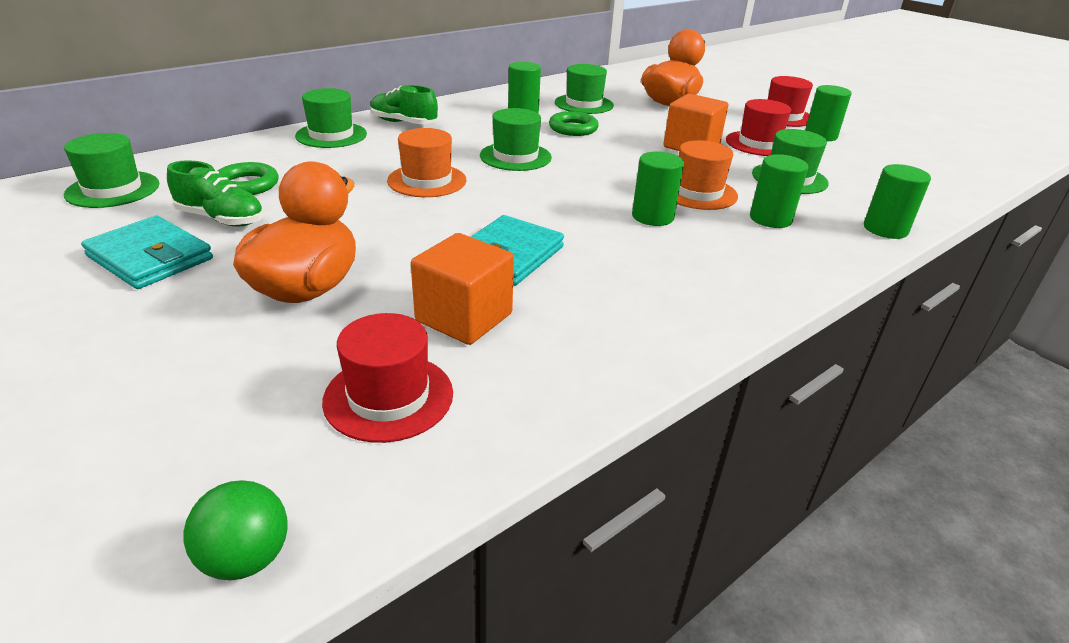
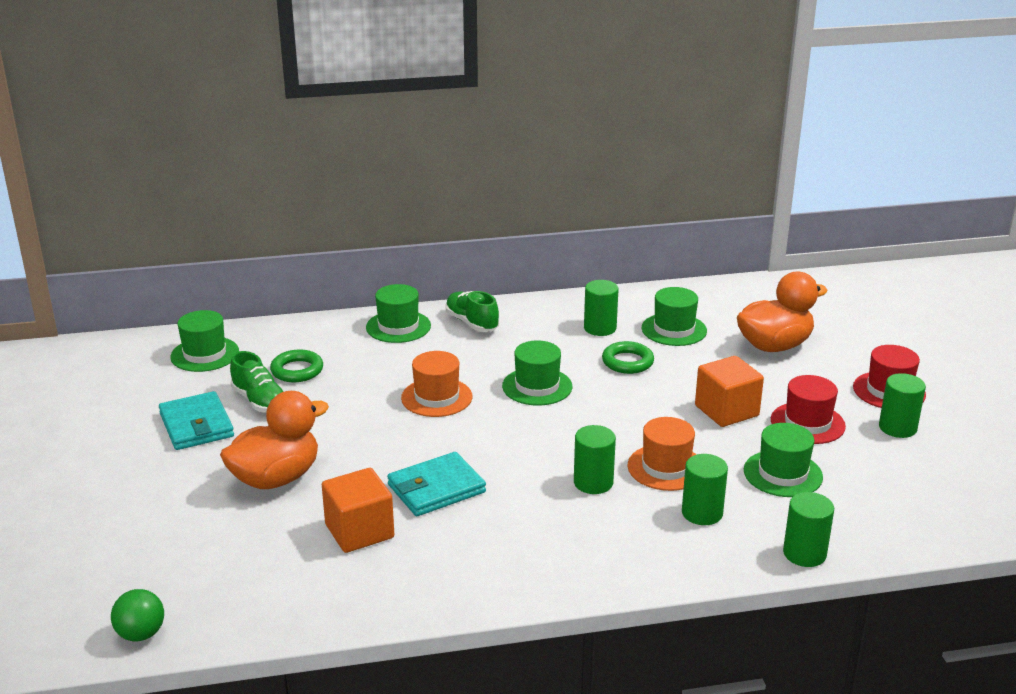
camera: 30 degrees right, 5 degrees down
(388, 397) = (269, 572): red hat -> none

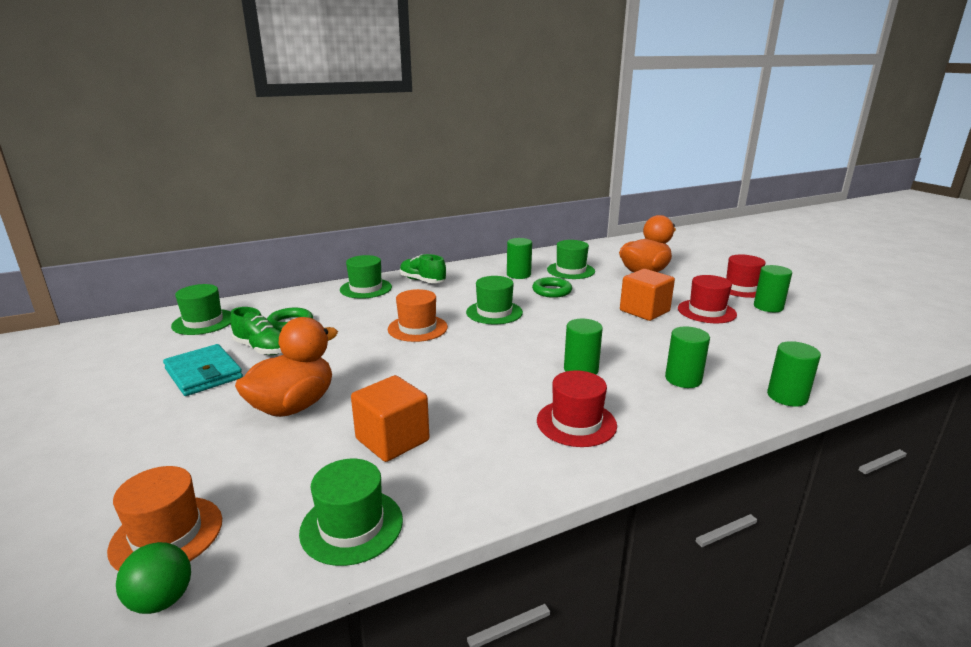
camera: 15 degrees left, 5 degrees down
(436, 488) = (449, 393): turquoise wallet -> none
(549, 544) = (576, 423): none -> red hat
(666, 467) = (630, 352): orange hat -> orange hat (167, 534)
(783, 474) = (719, 344): green hat -> green hat (351, 526)

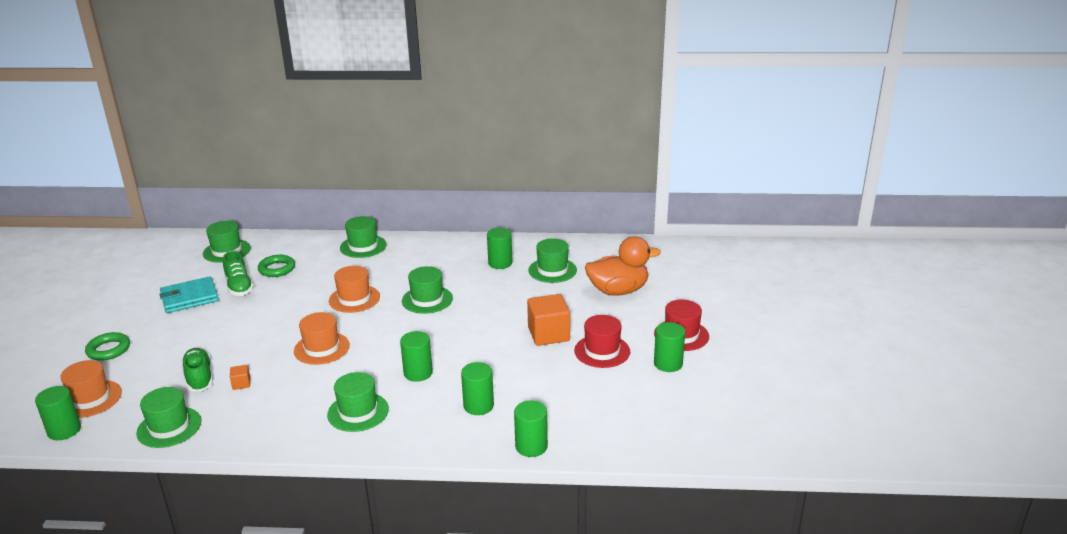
camera: 30 degrees right, 5 degrees up
(162, 600) = (64, 430): green ball -> green cylinder
(204, 373) = (189, 298): turquoise wallet -> turquoise wallet turned 75 degrees clockwise
(293, 406) = (214, 340): orange duck -> none
(392, 440) = (241, 384): orange cube -> orange cube, size x0.45
(422, 281) = (414, 249): green shoe -> green shoe (199, 378)
(444, 377) = (321, 348): none -> orange hat
(552, 291) = (502, 290): green ring -> green ring (108, 350)
(576, 423) = (358, 412): red hat -> green hat

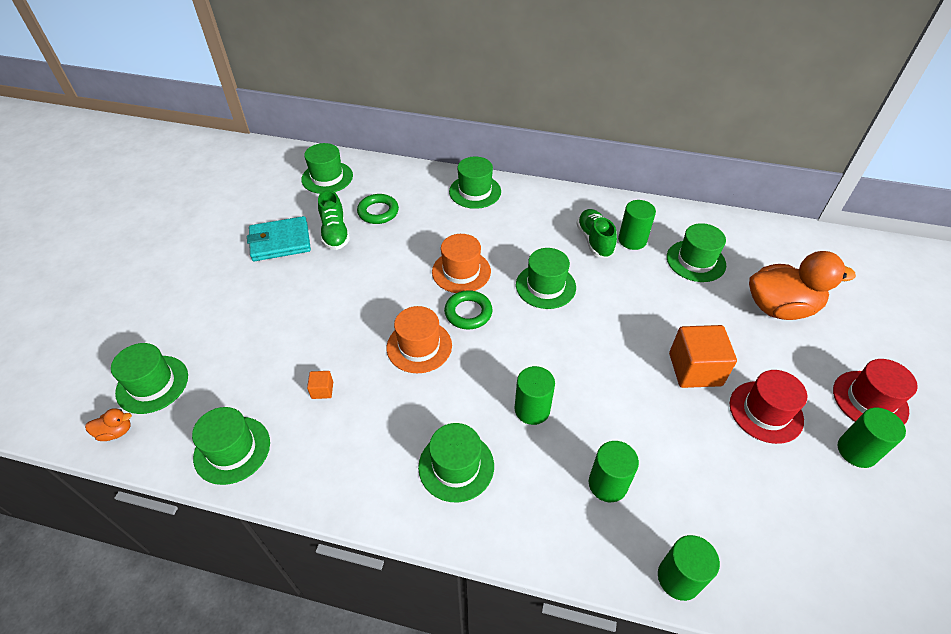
camera: 10 degrees right, 20 degrees up
(64, 430) = (116, 432): green cylinder -> orange duck
(90, 399) = (152, 384): orange hat -> green hat
(108, 350) = (184, 308): green ring -> green ring (468, 313)
(199, 378) = (276, 372): green shoe -> green shoe (594, 241)

